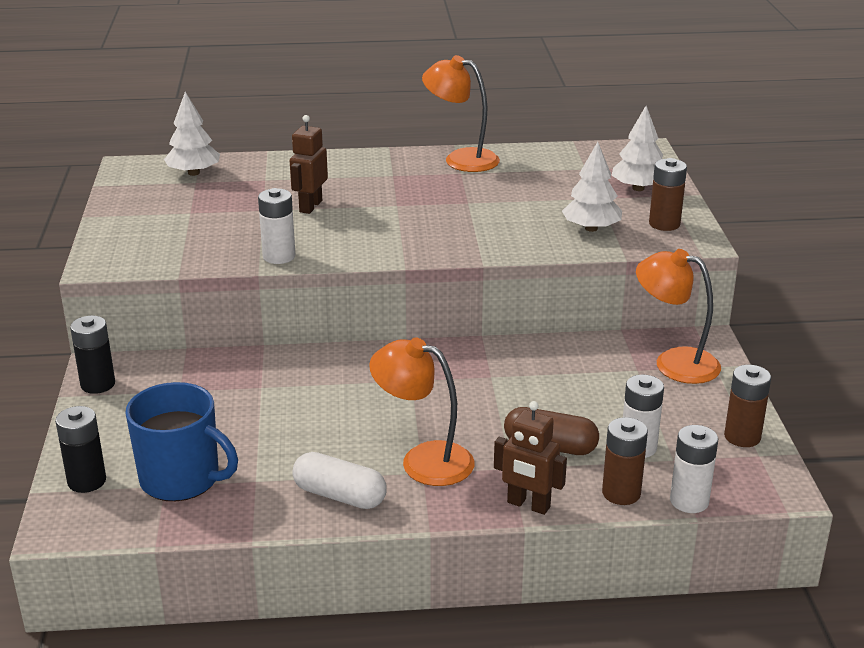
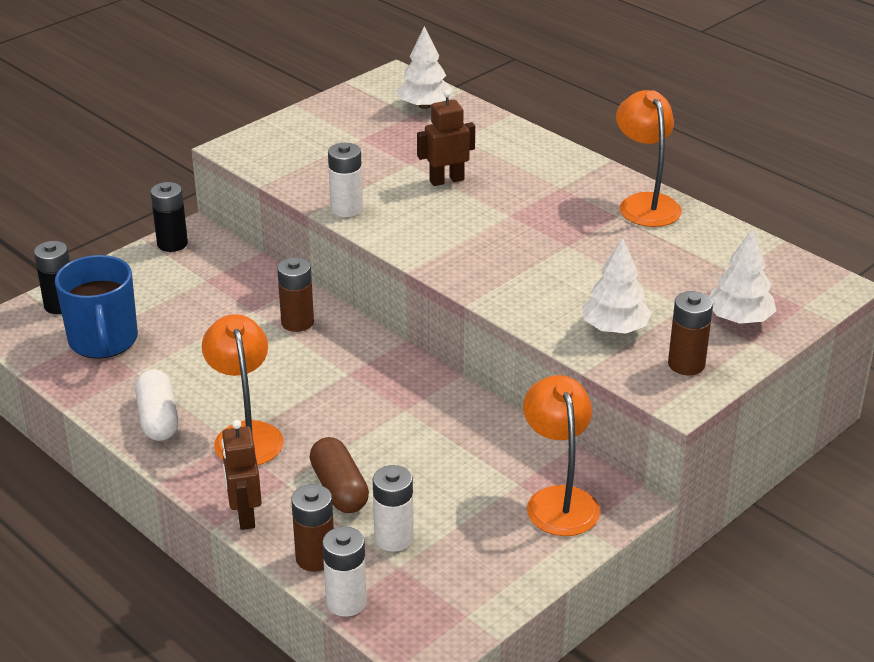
camera: 50 degrees right, 5 degrees up
(742, 437) = (483, 593): brown battery -> brown battery (297, 322)

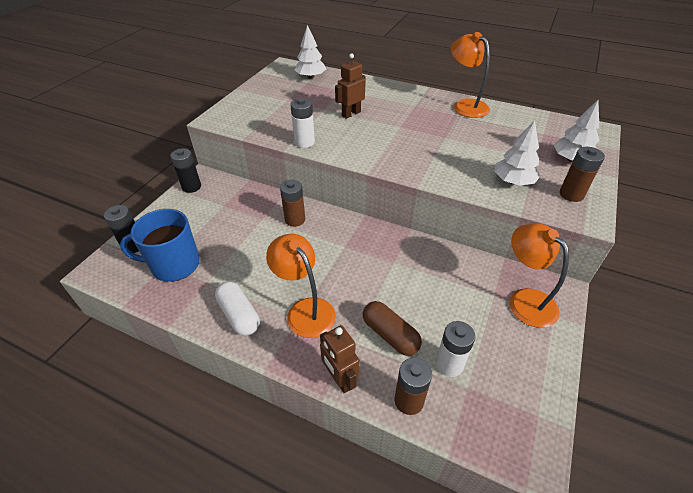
camera: 20 degrees left, 10 degrees up
(103, 341) = (174, 265): blue mug -> blue mug turned 120 degrees clockwise
(346, 602) = (453, 434): white battery -> none

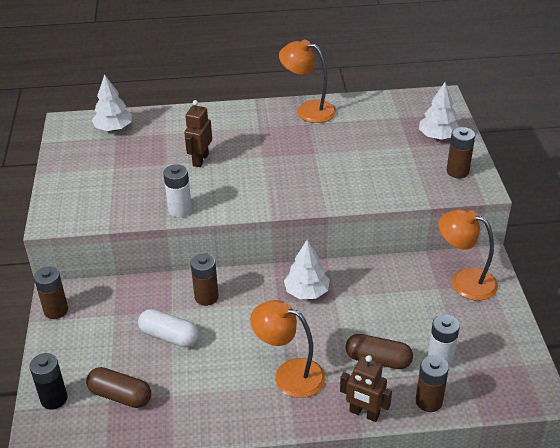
camera: 30 degrees left, 5 degrees down
(174, 265) = (120, 395): blue mug -> brown capsule
(191, 187) = (56, 310): black battery -> brown battery
(239, 315) = (232, 408): white capsule -> white capsule (169, 336)
(513, 181) = (404, 177): white tree -> white tree (306, 292)

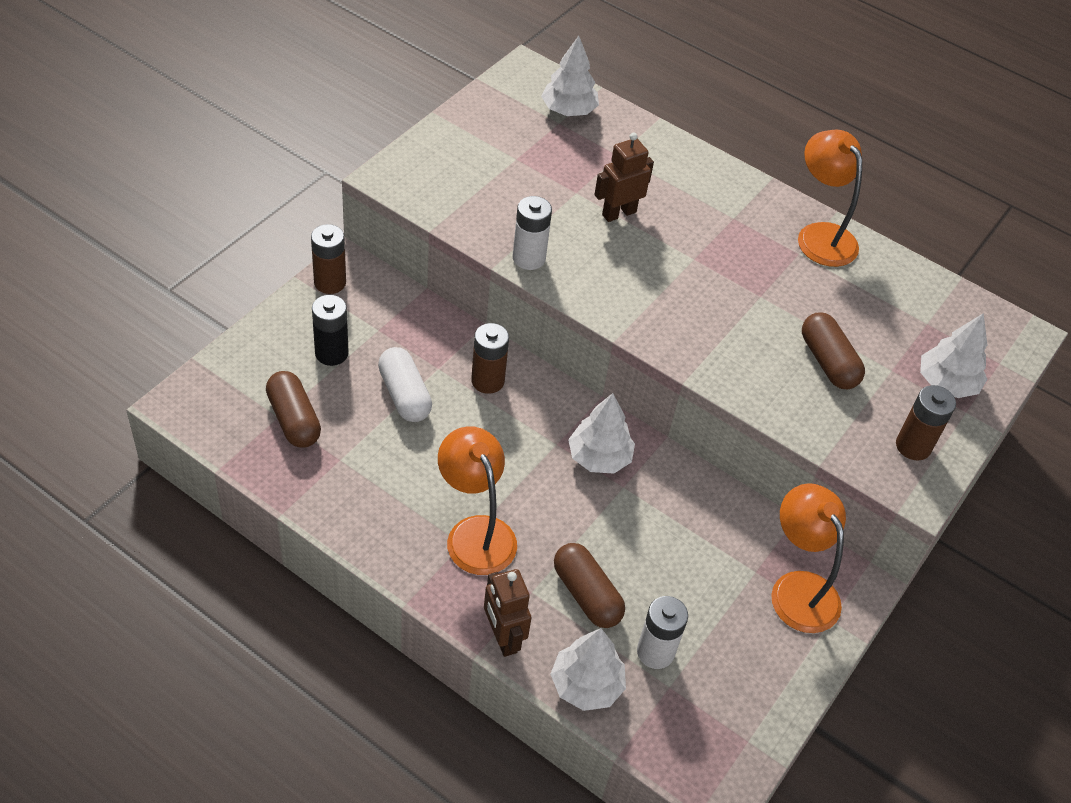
camera: 35 degrees right, 10 degrees up
(54, 399) = (234, 374): black battery -> black battery (331, 353)
(379, 161) = (828, 362): none -> brown capsule
(429, 401) = (586, 685): brown battery -> white tree

